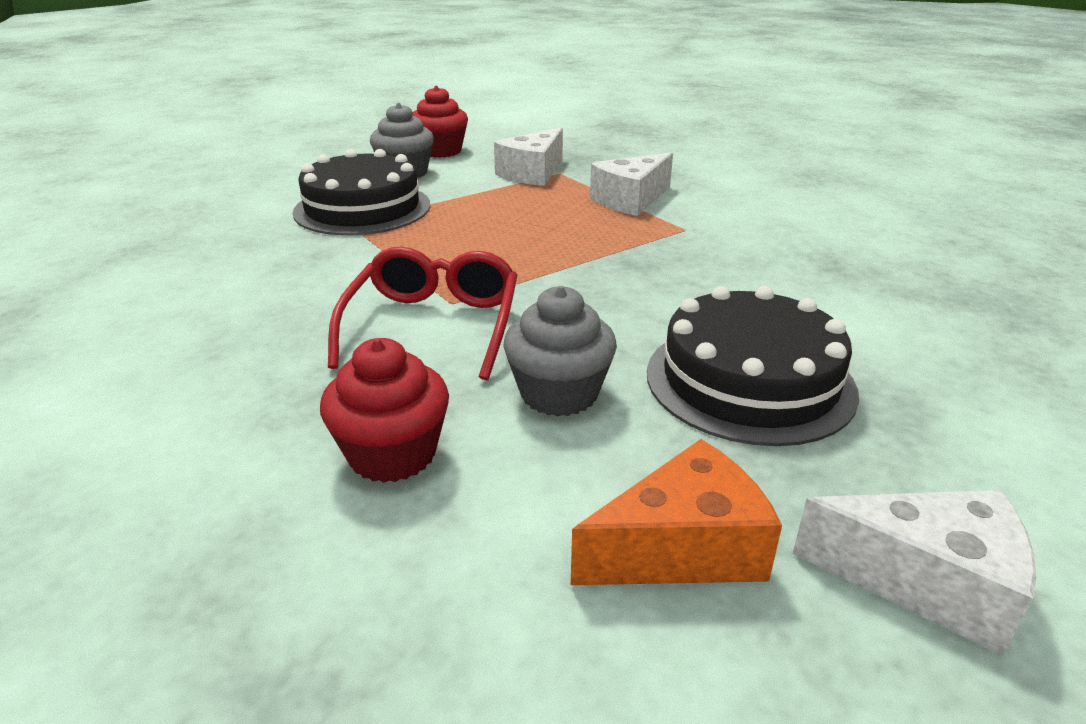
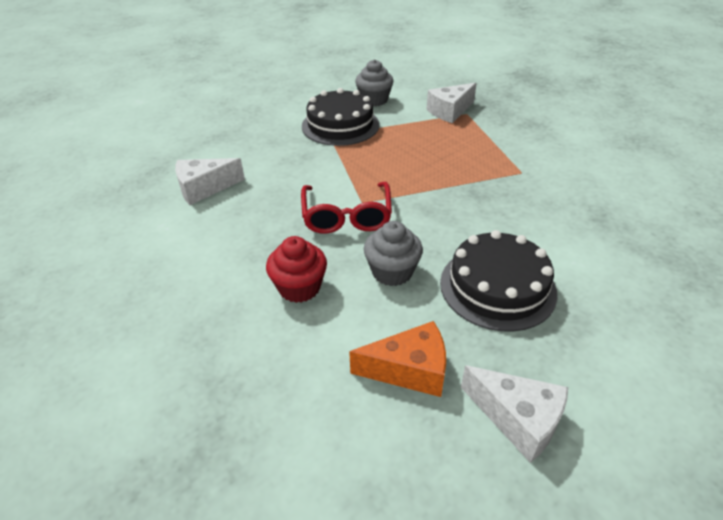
camera: 20 degrees right, 10 degrees up
(433, 326) = (346, 216): red glasses -> red glasses turned 150 degrees clockwise
(440, 151) = (402, 84): red cupcake -> none
(631, 200) = (500, 143): white cheese -> white cheese (204, 188)

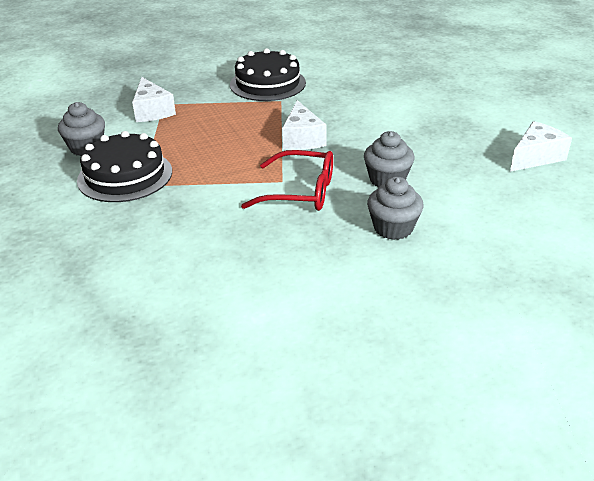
camera: 75 degrees left, 5 degrees down
(204, 188) = (195, 283): white cheese -> white cheese (302, 139)
(299, 287) = (393, 228): red cupcake -> grey cupcake
(409, 370) = (493, 188): orange cheese -> none
(497, 287) = (418, 139): black cake -> black cake (267, 84)

